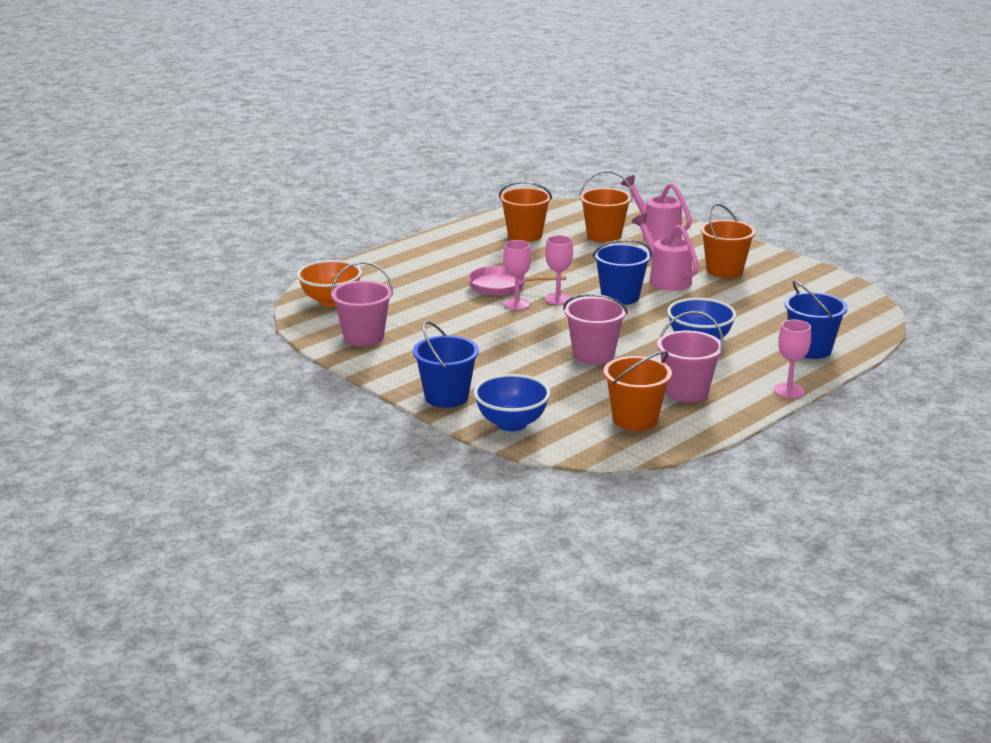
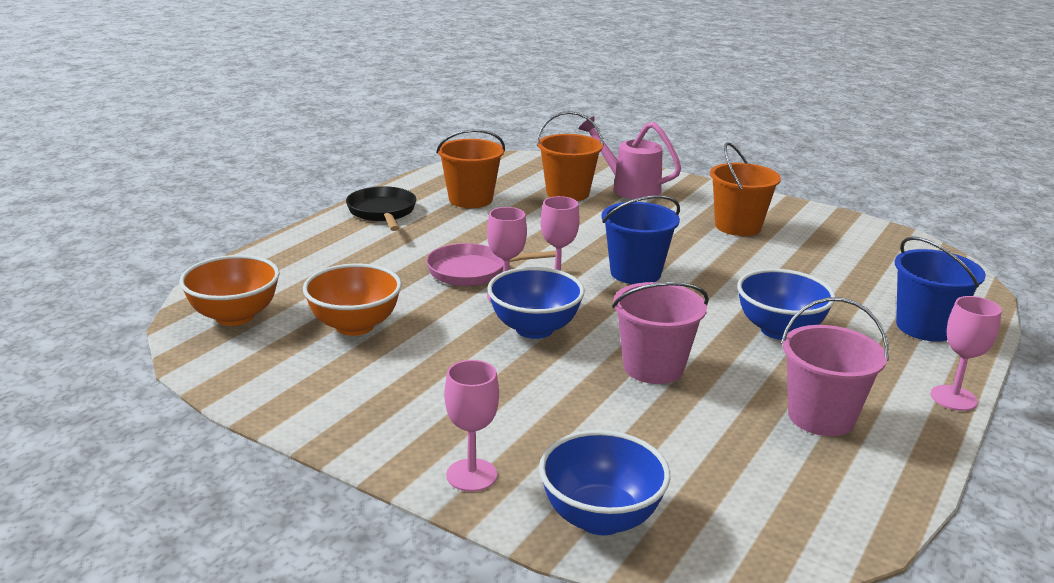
camera: 15 degrees left, 0 degrees up
(363, 337) = (301, 374): pink bucket -> none
(406, 313) = (355, 326): none -> orange bowl
(446, 397) = (471, 475): blue bucket -> pink goblet
(454, 240) = (382, 212): none -> black pan
(526, 325) = (534, 329): none -> blue bowl
(635, 419) = (784, 481): orange bucket -> none
(666, 279) = (676, 243): pink watering can -> none

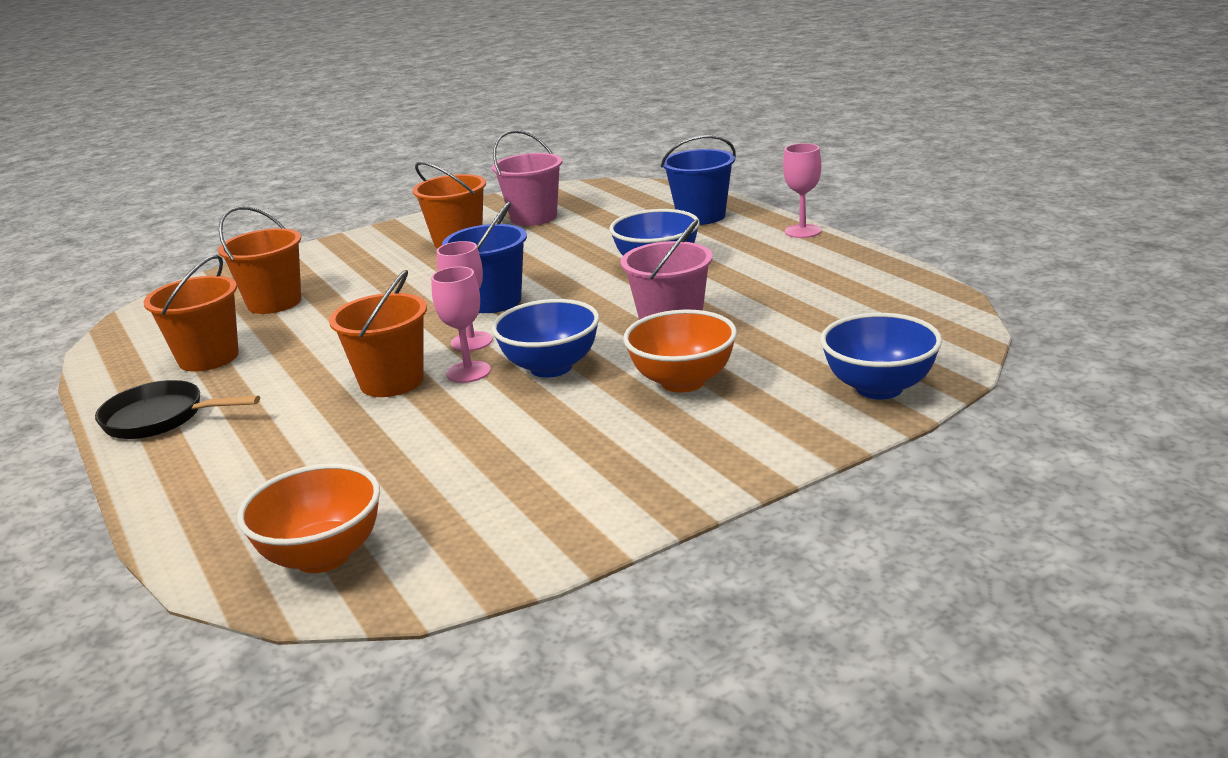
camera: 60 degrees left, 0 degrees up
(355, 326) = (439, 469): orange bowl -> orange bowl (683, 382)
(471, 475) = (783, 437): pink goblet -> none
(473, 271) = (392, 382): pink pan -> orange bucket
(629, 188) = (308, 271): pink watering can -> none
(821, 417) = (795, 278): pink bucket -> pink bucket (533, 217)

